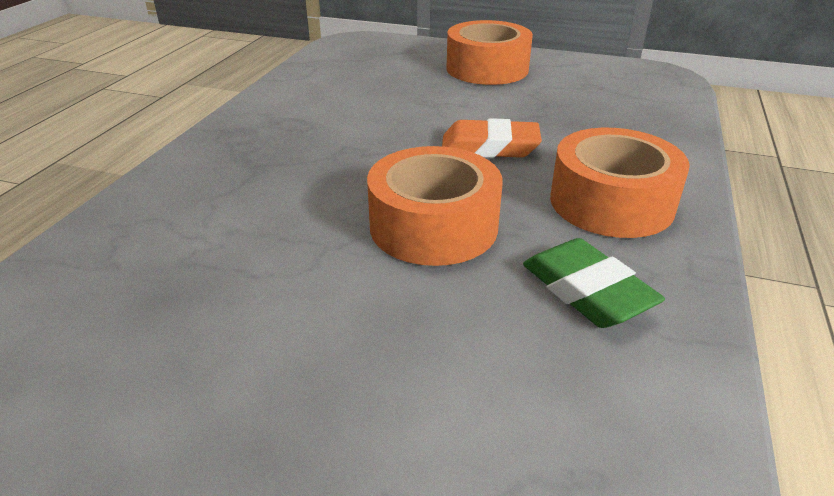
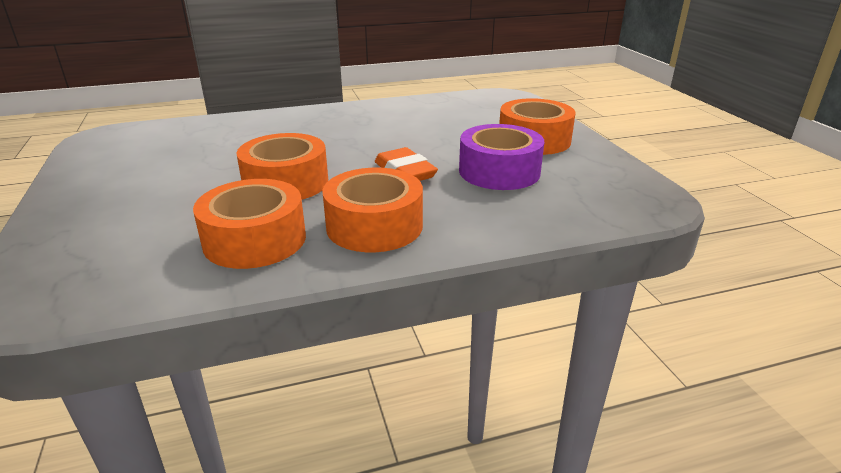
camera: 55 degrees right, 5 degrees down
(542, 105) = (499, 171): none -> purple tape
(587, 291) = (255, 240): green eraser -> orange tape

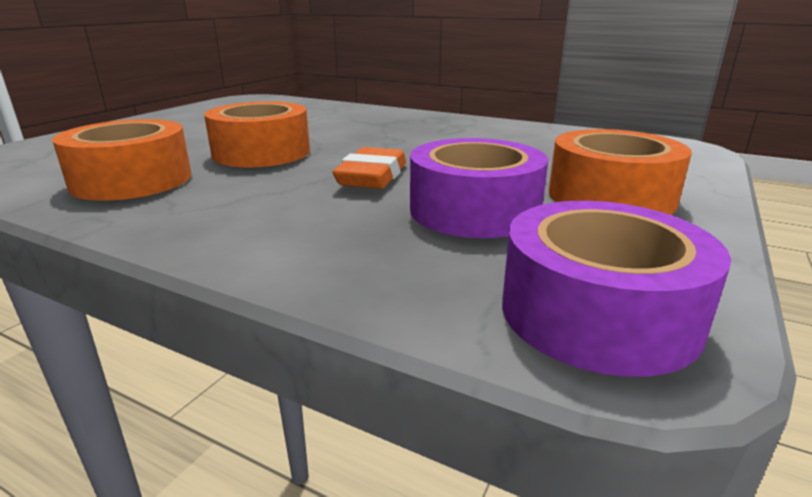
camera: 45 degrees right, 5 degrees down
(374, 226) = (223, 206): orange tape -> none
(623, 196) = (598, 313): none -> purple tape

